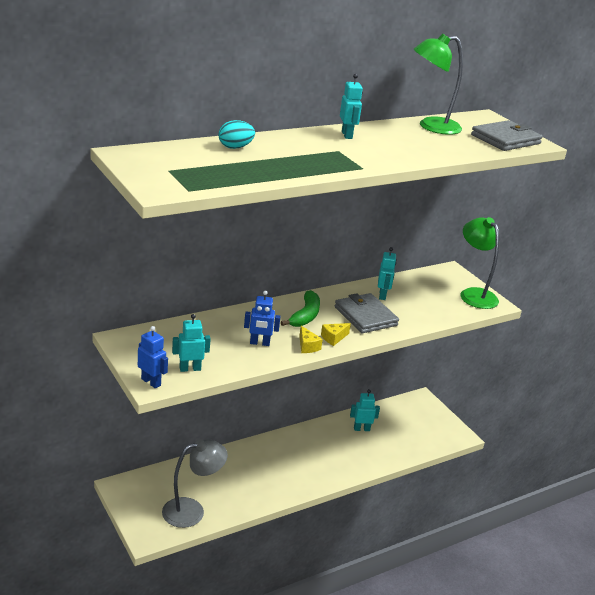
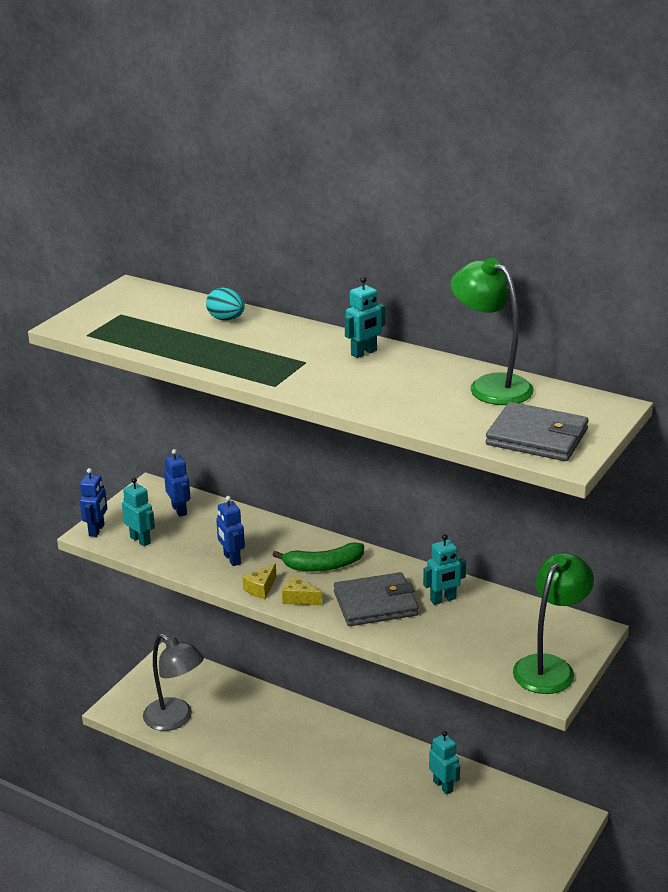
camera: 65 degrees right, 0 degrees up
(169, 339) = (179, 510): none -> blue robot
(365, 316) = (375, 604): grey wallet -> grey wallet turned 45 degrees clockwise

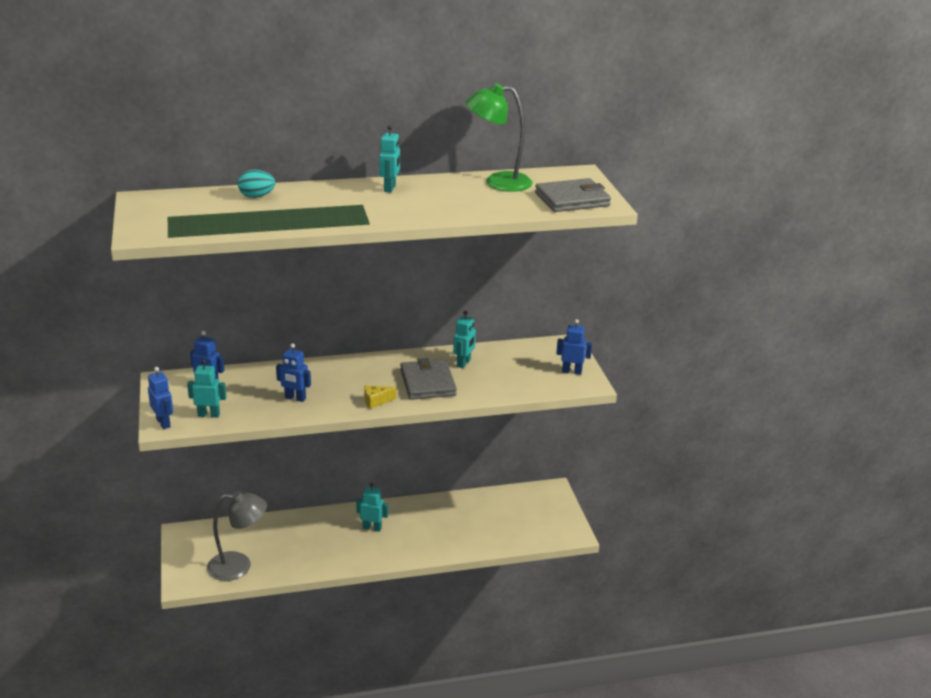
camera: 45 degrees left, 0 degrees up
(261, 588) = (342, 406): yellow cheese -> none
(323, 566) = (363, 376): green banana -> none
(375, 604) = (428, 383): grey wallet -> grey wallet turned 45 degrees counterclockwise
(443, 786) = (463, 512): turquoise robot -> turquoise robot (372, 528)
(549, 667) = (572, 371): green lamp -> blue robot

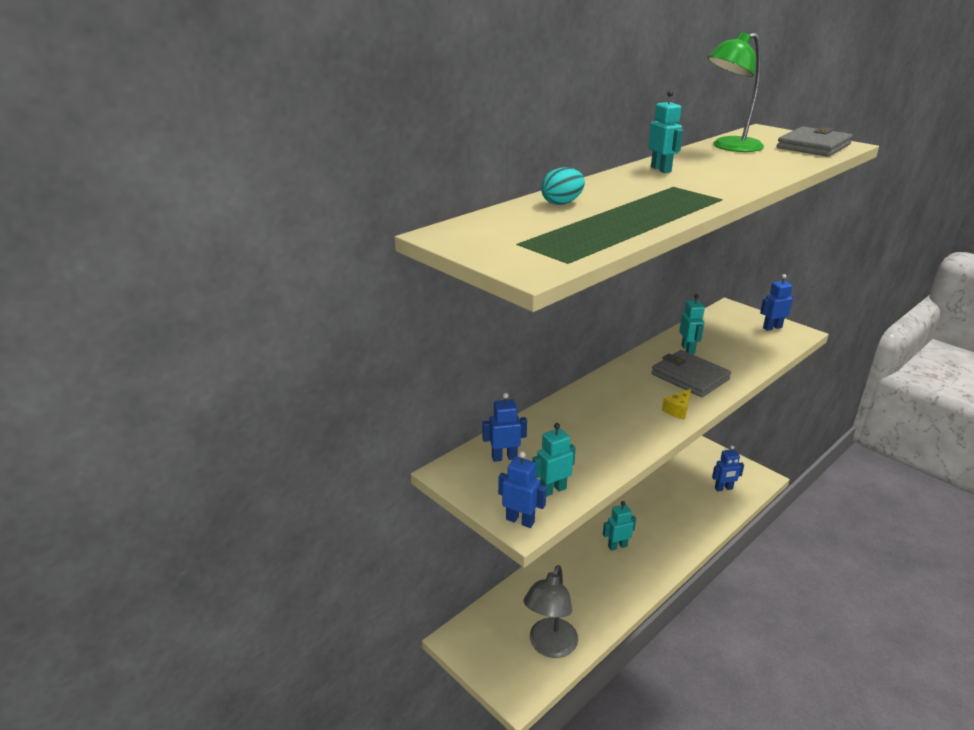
camera: 30 degrees left, 0 degrees up
(239, 566) = (549, 646): grey lamp -> grey lamp turned 150 degrees clockwise
(295, 398) = (606, 437): blue robot -> blue robot (723, 488)

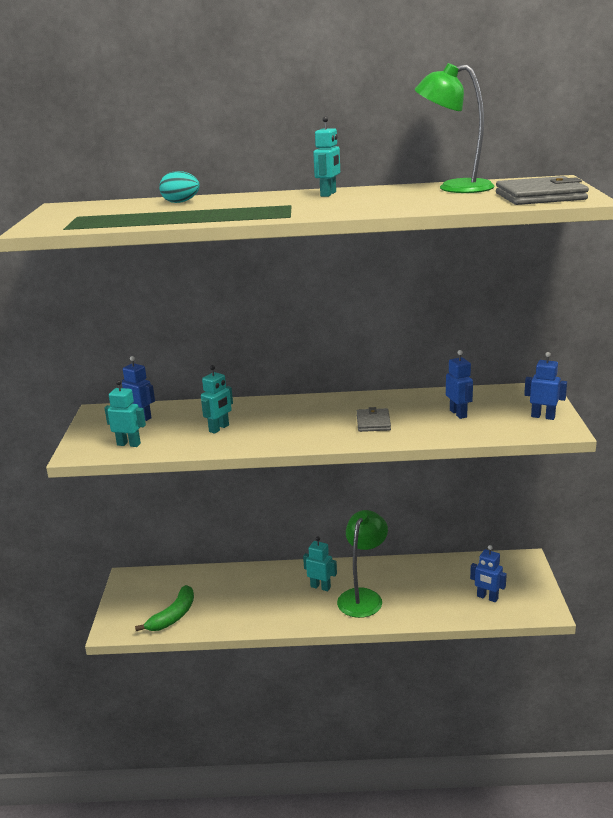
camera: 45 degrees right, 5 degrees down
(520, 520) = (80, 450): blue robot -> blue robot (458, 413)
(549, 646) = (173, 616): grey lamp -> green banana
(655, 535) = (363, 597): none -> green lamp
(678, 410) = (311, 438): yellow cheese -> none
(688, 349) = (418, 405): turquoise robot -> turquoise robot (219, 428)
(690, 377) = (373, 422): grey wallet -> grey wallet, size x0.60

